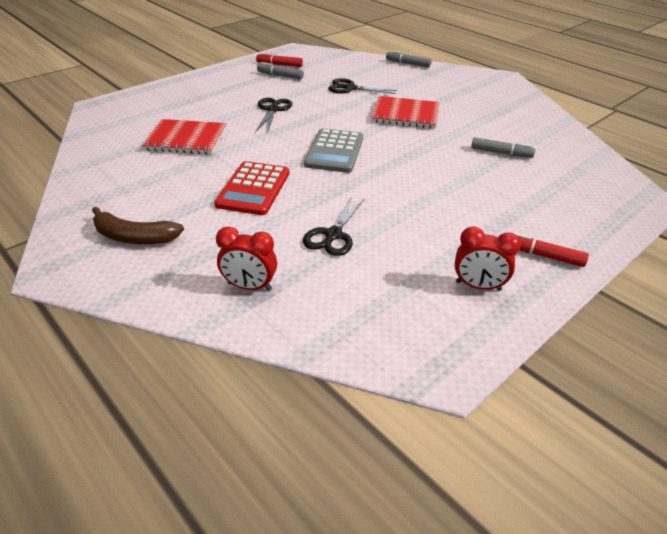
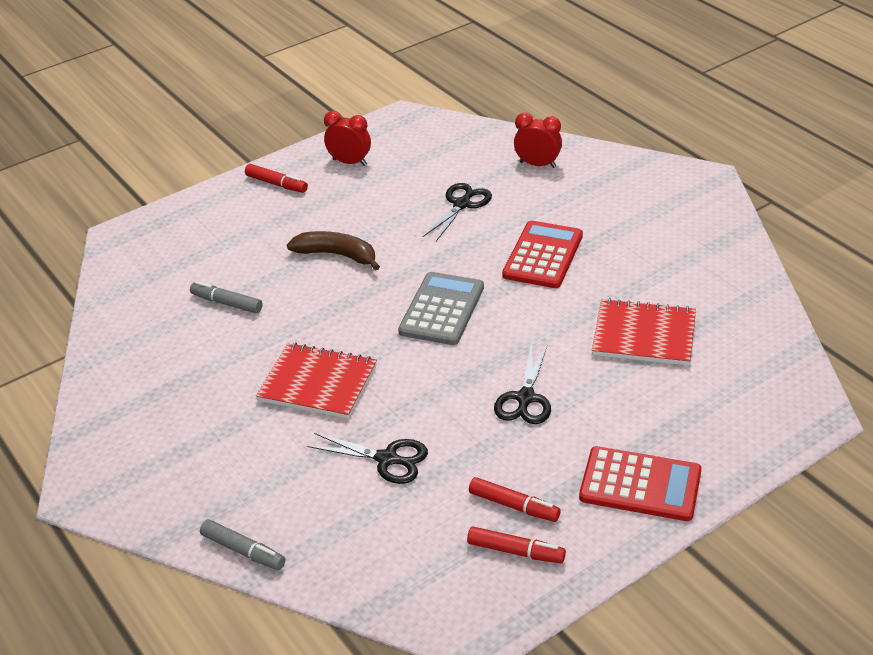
camera: 170 degrees left, 0 degrees up
(134, 237) = (652, 205): brown banana -> brown banana (337, 255)
(213, 82) = (640, 485): none -> red calculator
(280, 76) = (514, 506): grey marker -> red marker

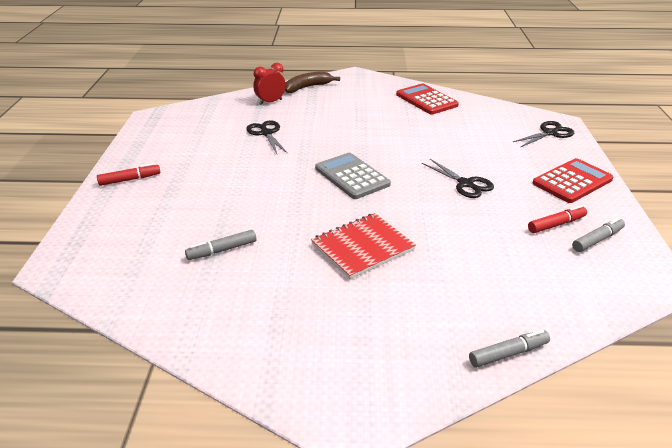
camera: 55 degrees left, 5 degrees down
(337, 255) = (243, 188): brown banana -> brown banana (307, 87)
(350, 162) = (160, 148): red clock -> none
(387, 459) = (470, 251): black scissors -> black scissors (550, 133)
(516, 551) = (597, 240): red marker -> grey marker
(543, 255) = (350, 131): red calculator -> red calculator (426, 100)
(644, 335) = (453, 133): red notebook -> none

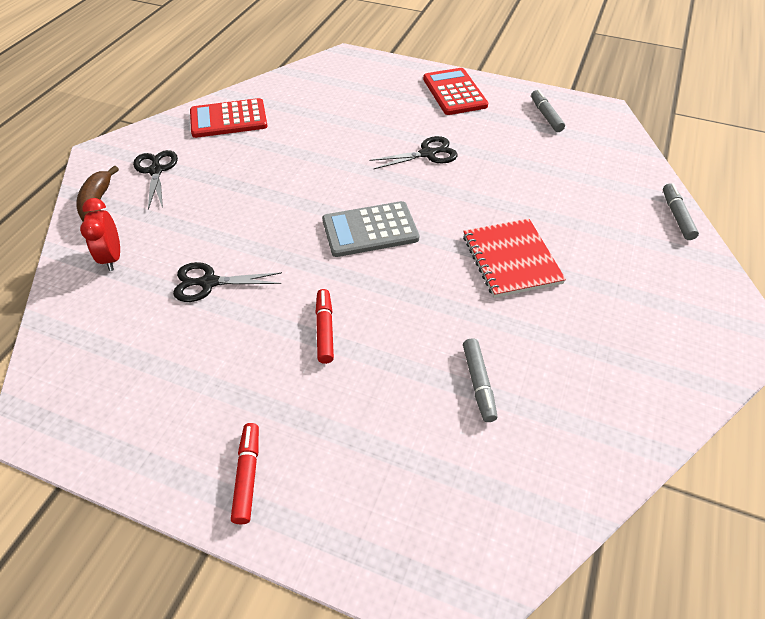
camera: 70 degrees left, 15 degrees up
(550, 133) = (362, 70): black scissors -> black scissors (156, 170)
(556, 224) = (517, 127): red marker -> red marker (325, 330)

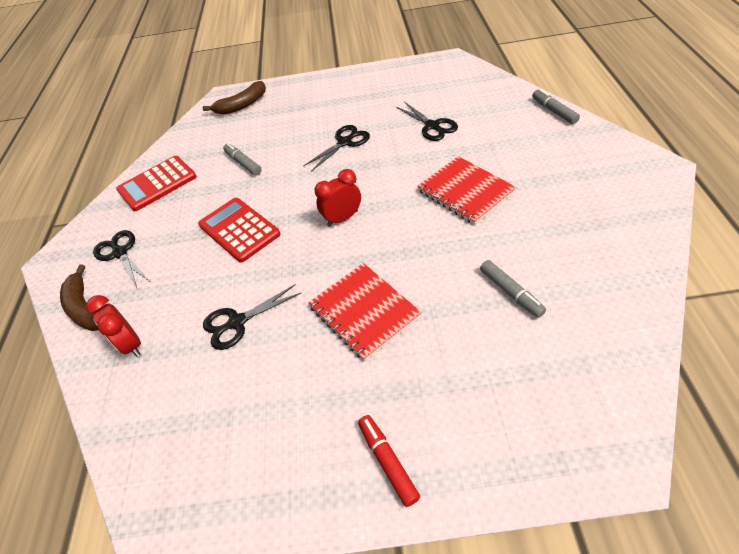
camera: 20 degrees left, 0 degrees up
(325, 330) = (364, 311): red marker -> red notebook
(356, 73) = (242, 105): none -> brown banana
(370, 230) = (342, 218): grey calculator -> red clock
(454, 92) = (332, 89): red calculator -> red calculator (239, 230)
(529, 175) = (432, 126): none -> black scissors
(546, 115) = (412, 79): grey marker -> grey marker (243, 163)

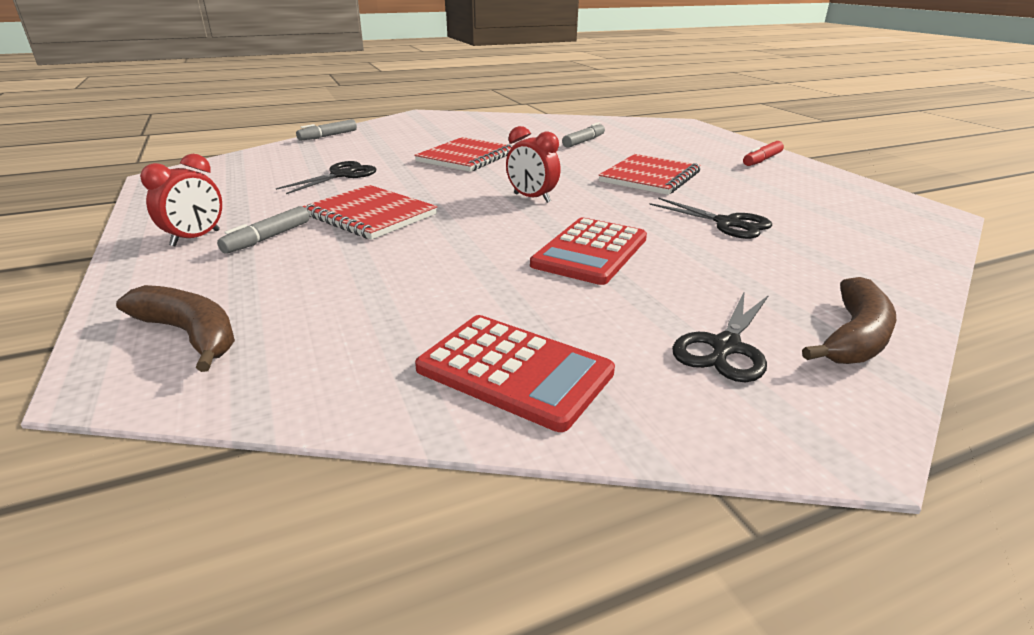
camera: 115 degrees left, 20 degrees down
(131, 344) = (839, 277): red clock -> red clock (196, 238)
(243, 163) = (427, 283): grey marker -> grey marker (267, 238)
(345, 142) = (370, 215): black scissors -> red notebook

